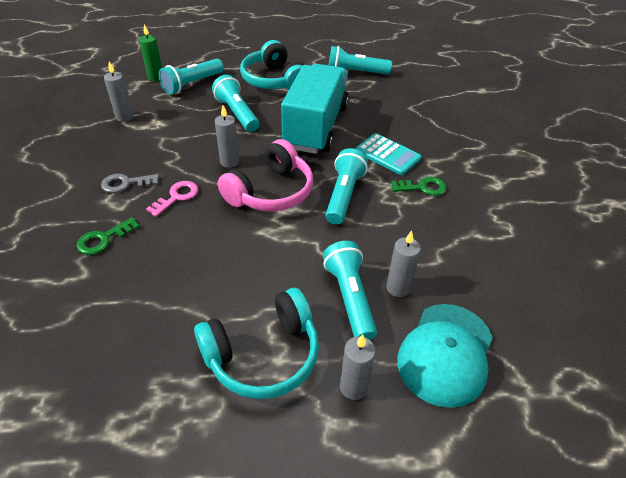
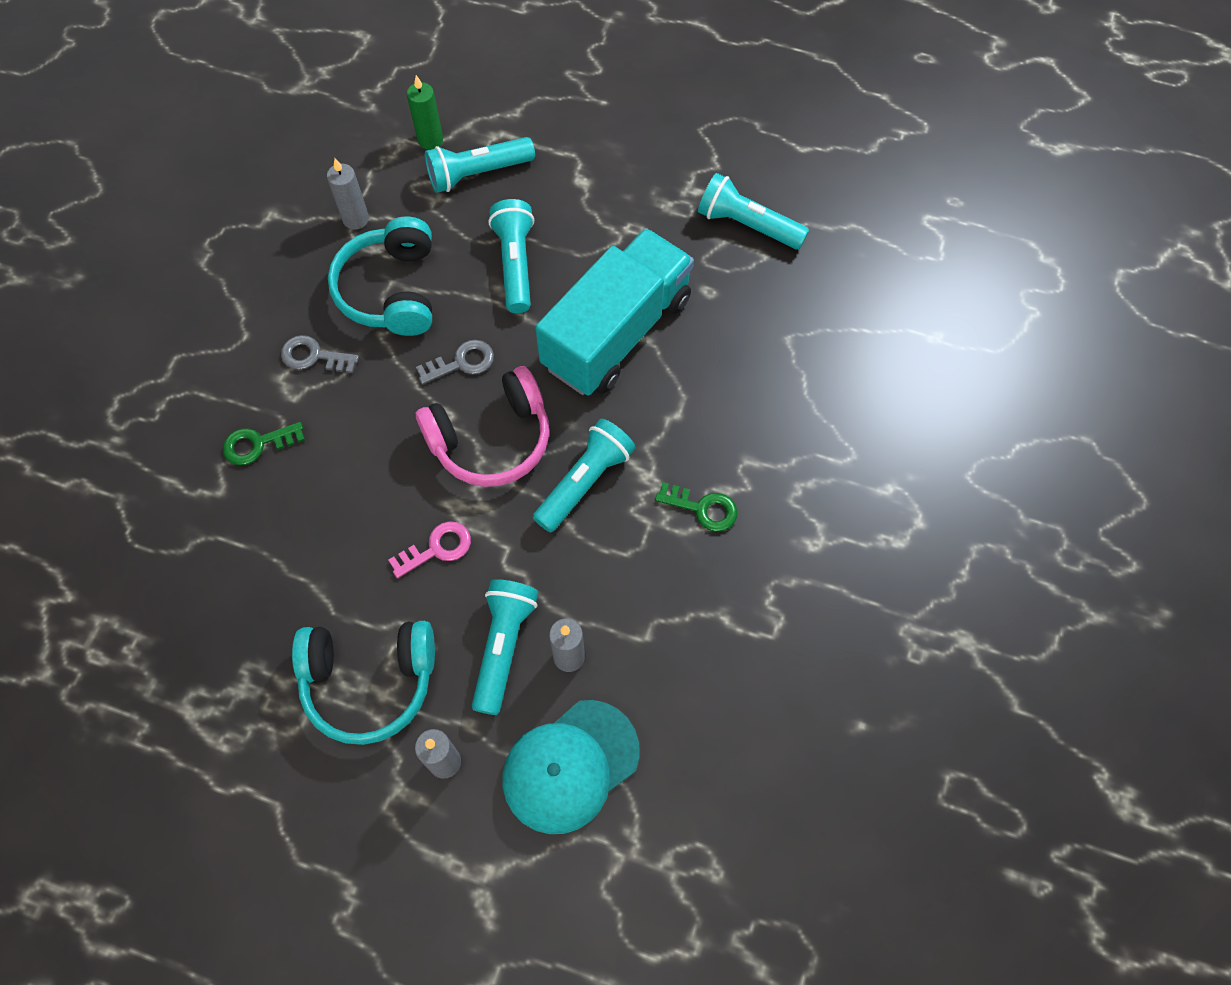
camera: 25 degrees right, 20 degrees up
(177, 197) = (368, 404): pink key -> pink key (437, 548)
(229, 162) = (462, 362): grey candle -> grey key
(274, 80) = (606, 203): turquoise headphones -> turquoise headphones (391, 290)
(388, 155) = (691, 427): turquoise calculator -> none

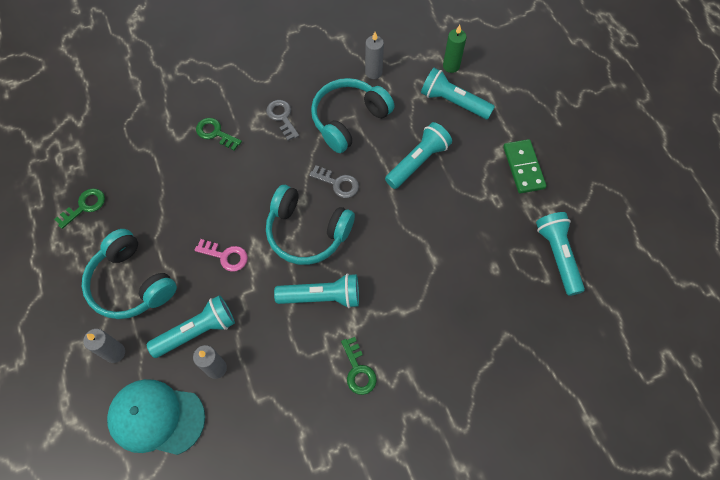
camera: 50 degrees right, 0 degrees up
(203, 669) = (84, 206): none -> green key
(491, 439) = (307, 232): pink headphones -> turquoise headphones
(617, 333) = (424, 242): turquoise truck -> none
(622, 174) = (523, 167): none -> green domino

